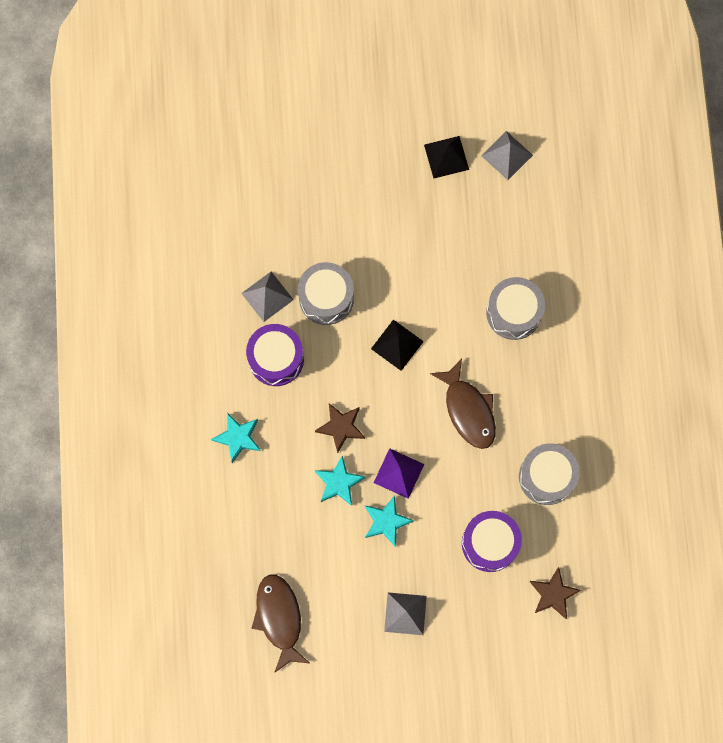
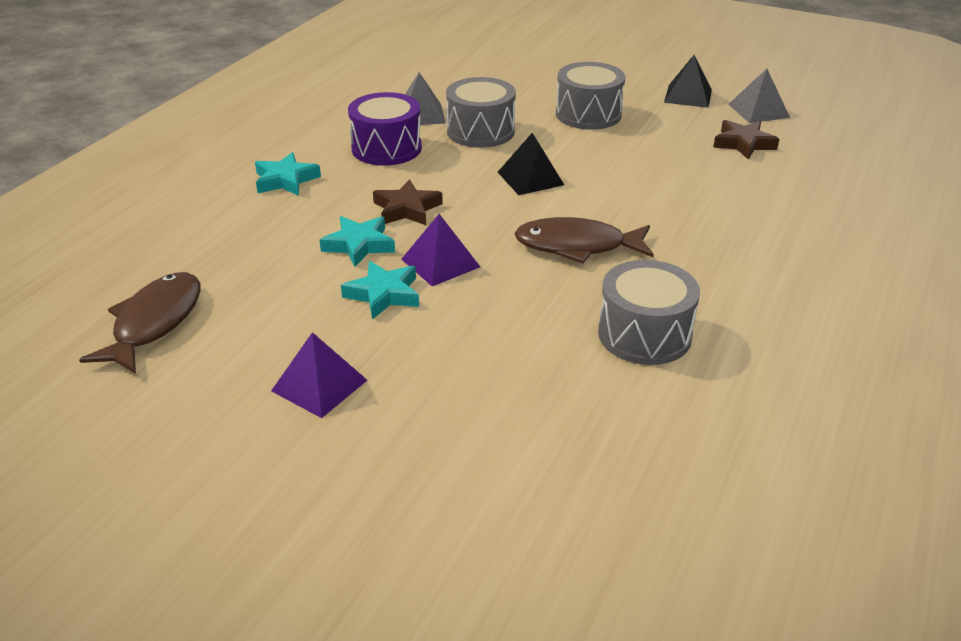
camera: 30 degrees right, 40 degrees down
(405, 613) = (319, 385): grey pyramid -> purple pyramid
(468, 410) = (577, 246): brown fish -> brown fish turned 90 degrees clockwise
(490, 543) = (508, 365): purple drum -> none
(513, 313) = (694, 198): grey drum -> grey drum (588, 114)
(553, 594) = (565, 458): brown star -> brown star (743, 144)

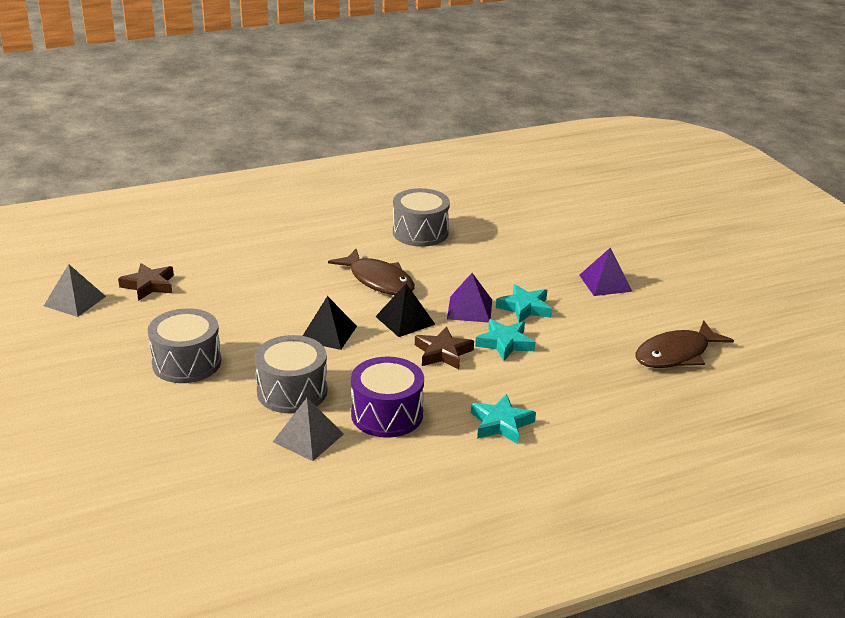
camera: 140 degrees left, 5 degrees down
(688, 96) = (83, 338): black pyramid -> black pyramid (405, 320)

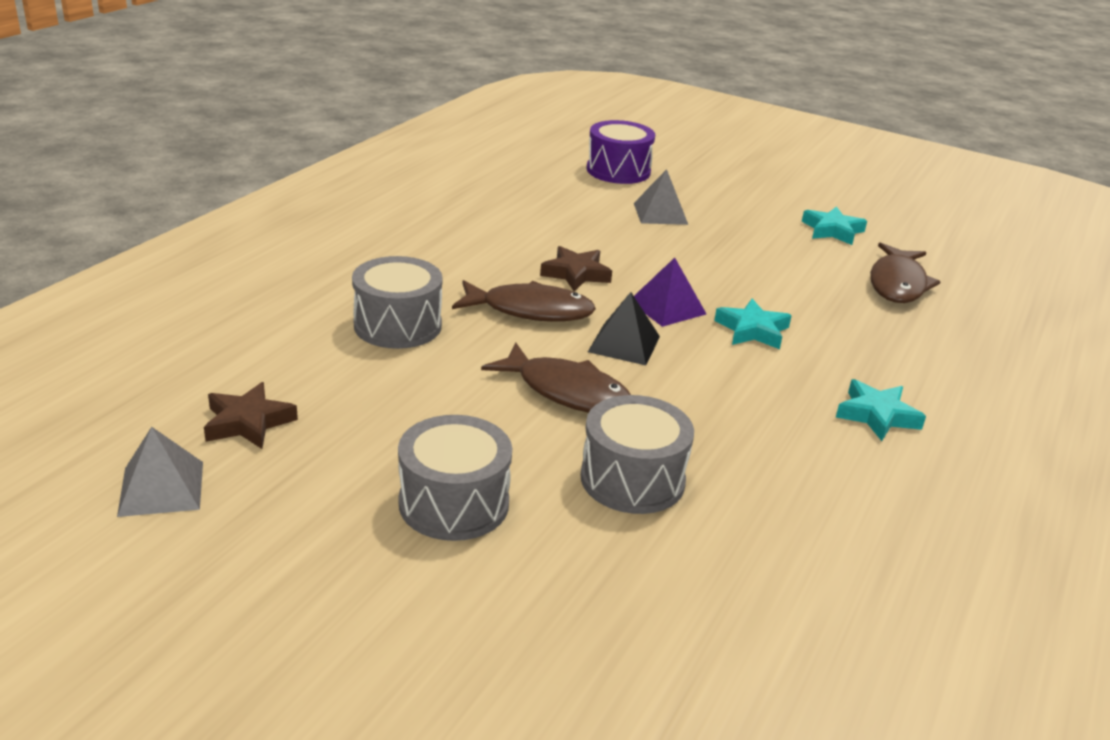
camera: 40 degrees left, 0 degrees up
(308, 438) = (733, 526): grey pyramid -> grey pyramid (660, 213)
(328, 333) = (567, 392): black pyramid -> brown fish
(387, 414) = (766, 457): purple drum -> purple drum (618, 170)
(420, 232) = (495, 243): grey drum -> grey drum (397, 325)
(443, 353) = (713, 364): brown star -> brown star (576, 274)
(524, 308) = (713, 287): turquoise star -> turquoise star (832, 230)
(605, 283) = (742, 237): purple pyramid -> none

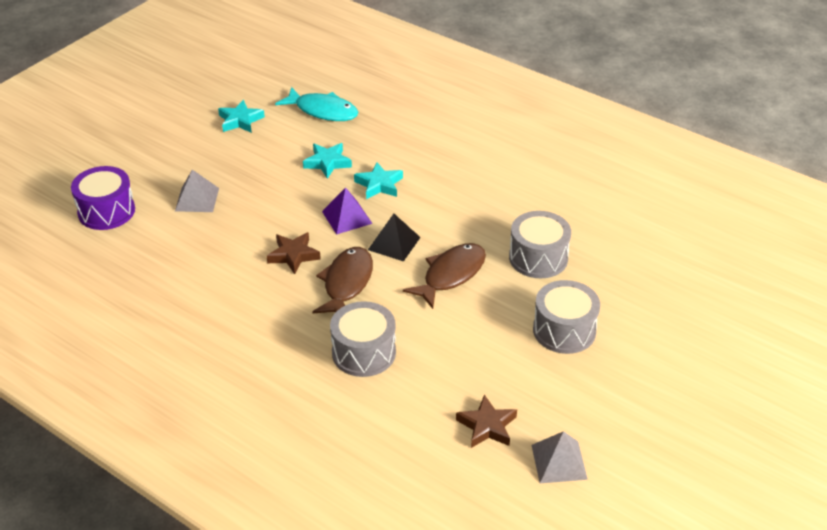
camera: 80 degrees left, 10 degrees up
(877, 415) = (474, 156): turquoise star -> turquoise star (327, 163)
(897, 284) = (323, 111): brown fish -> turquoise fish

